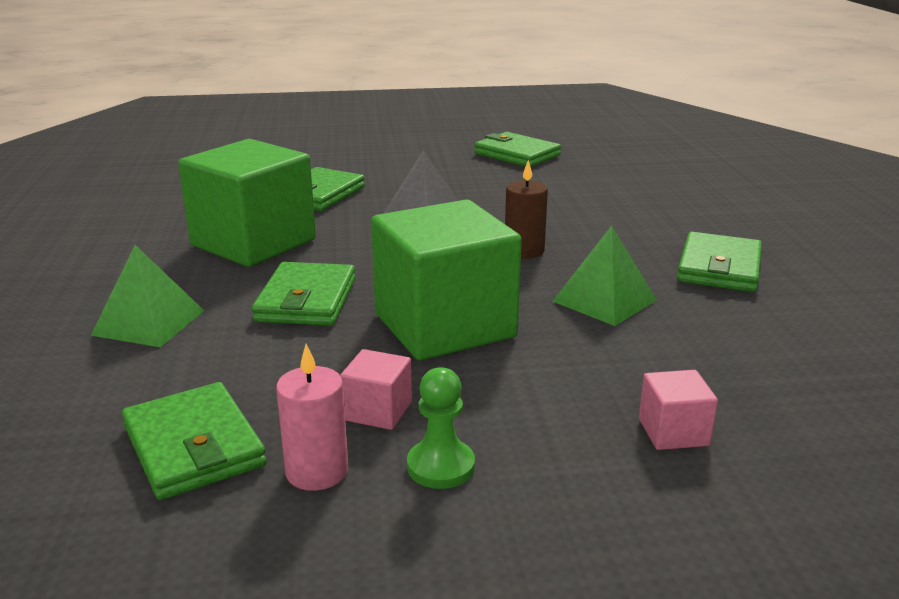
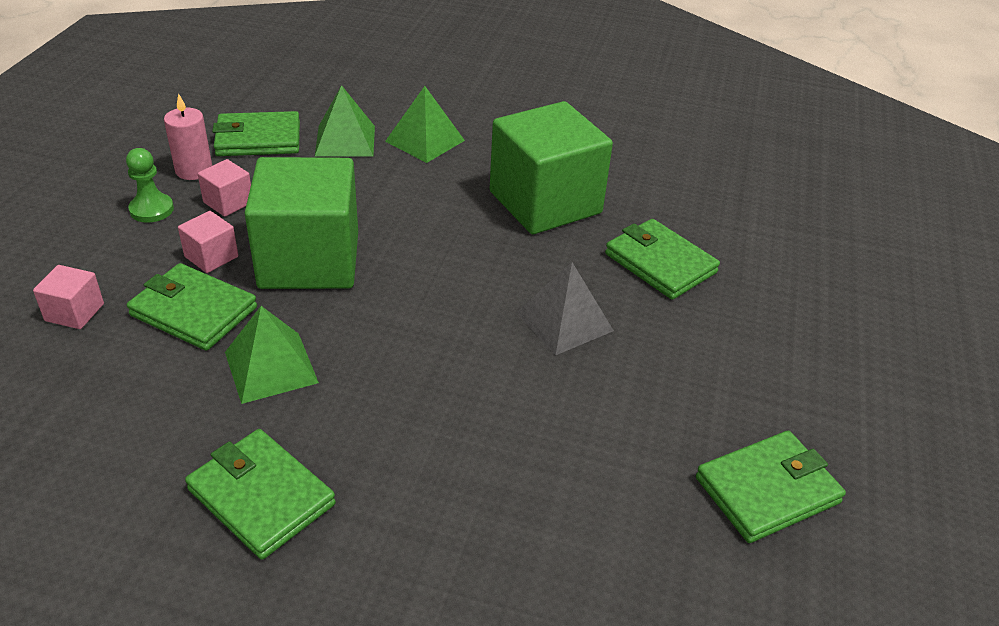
camera: 110 degrees right, 15 degrees up
(170, 374) = (345, 140): none -> green pyramid
(306, 300) = (408, 207): green wallet -> green wallet (194, 311)
(493, 382) = (211, 257): none -> pink cube
(524, 251) = (416, 358): brown candle -> none

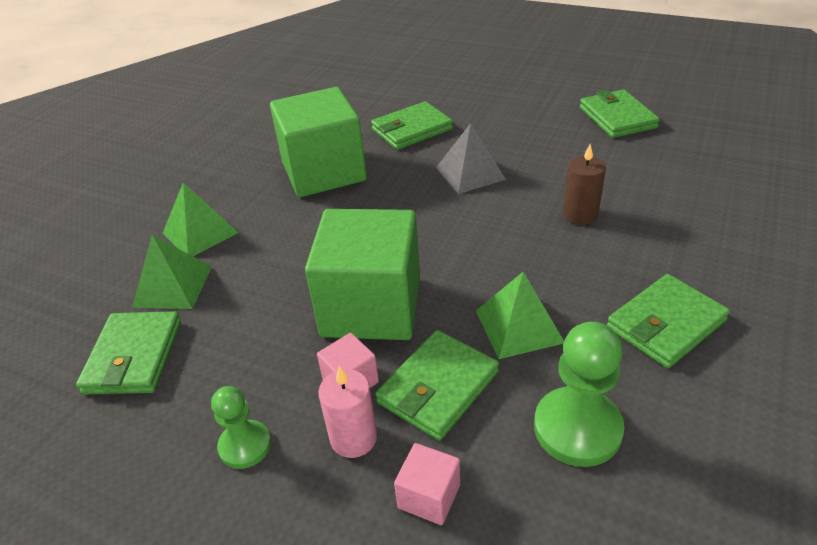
camera: 75 degrees left, 0 degrees up
(123, 408) = (577, 428): none -> green pawn
(194, 170) = (175, 412): pink candle -> pink candle (353, 438)
(228, 202) = (254, 374): pink cube -> none
(482, 428) = (580, 214): none -> brown candle

